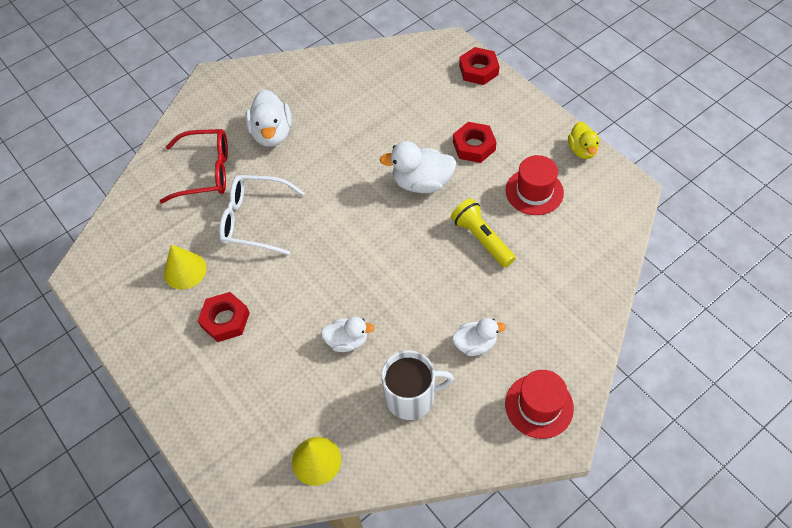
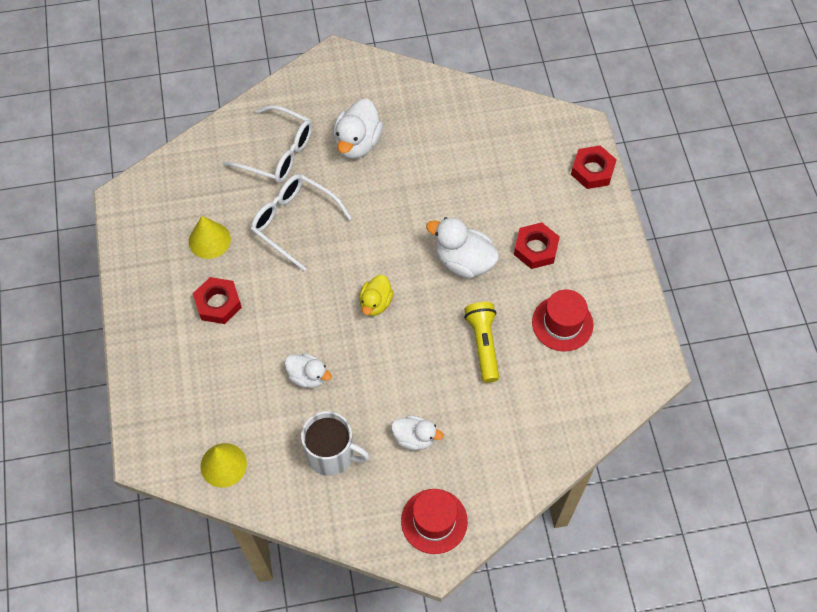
camera: 25 degrees right, 5 degrees up
(206, 172) = (278, 153): red glasses -> white glasses
(582, 150) = (637, 305): yellow duck -> yellow duck (375, 303)

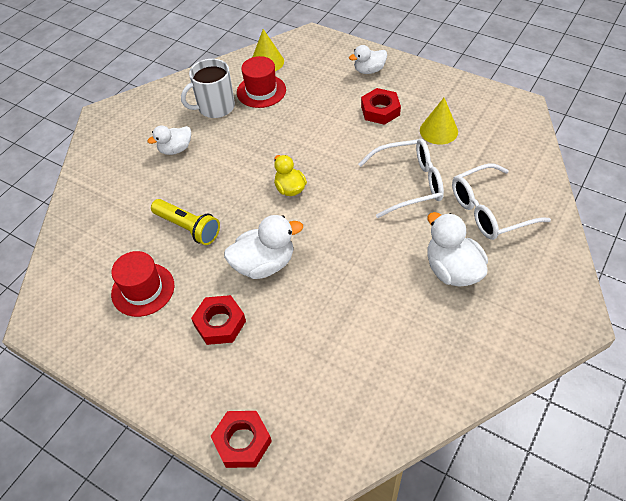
camera: 135 degrees right, 10 degrees down
(308, 376) = (277, 124): white duck -> white duck (369, 70)
(434, 521) = (119, 127): red hat -> red hat (261, 91)

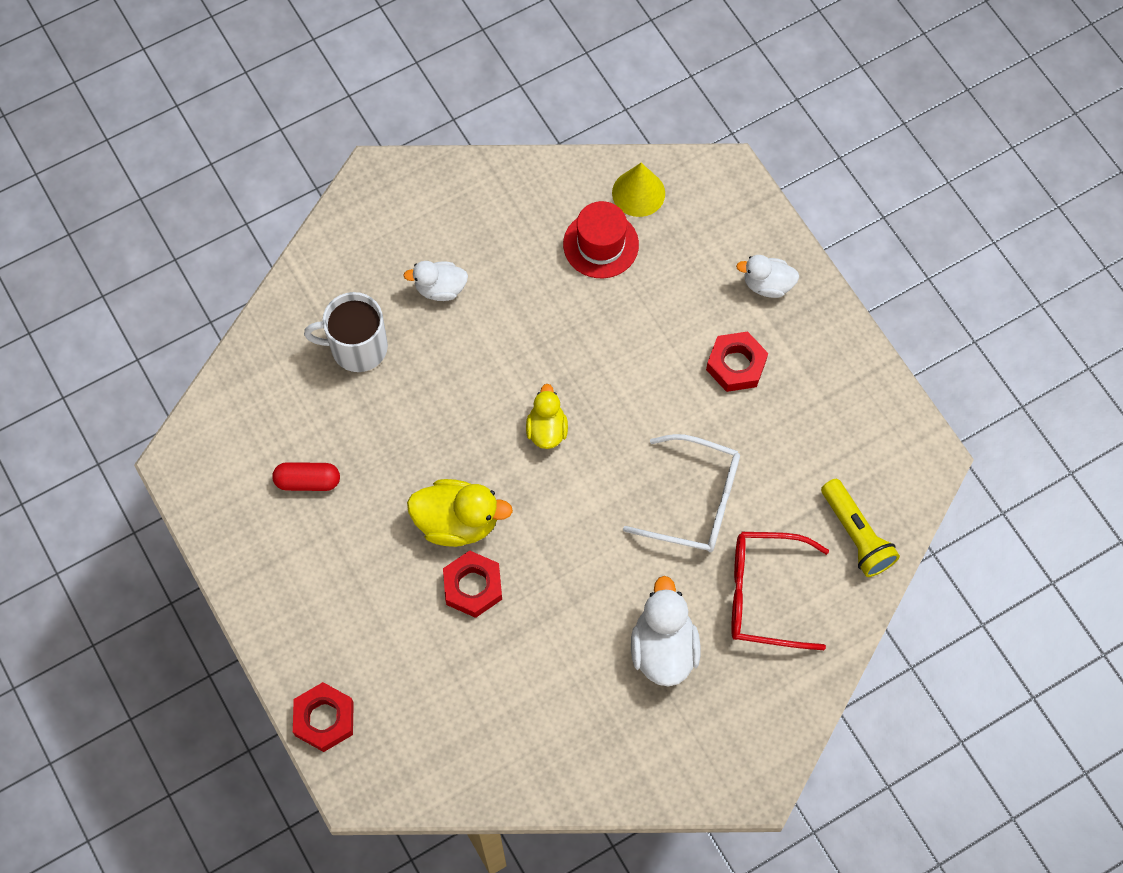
camera: 25 degrees right, 15 degrees up
(143, 289) = (308, 481): red hat -> red capsule
(188, 228) = (397, 422): yellow flashlight -> yellow flashlight (856, 535)
(215, 107) = (525, 241): white mug -> white mug (357, 347)
(220, 323) = (369, 571): red nut -> red nut (473, 586)
(264, 264) = (457, 522): white duck -> yellow duck
(438, 131) = (789, 440): yellow cone -> none
(489, 211) = (763, 594): white glasses -> red glasses

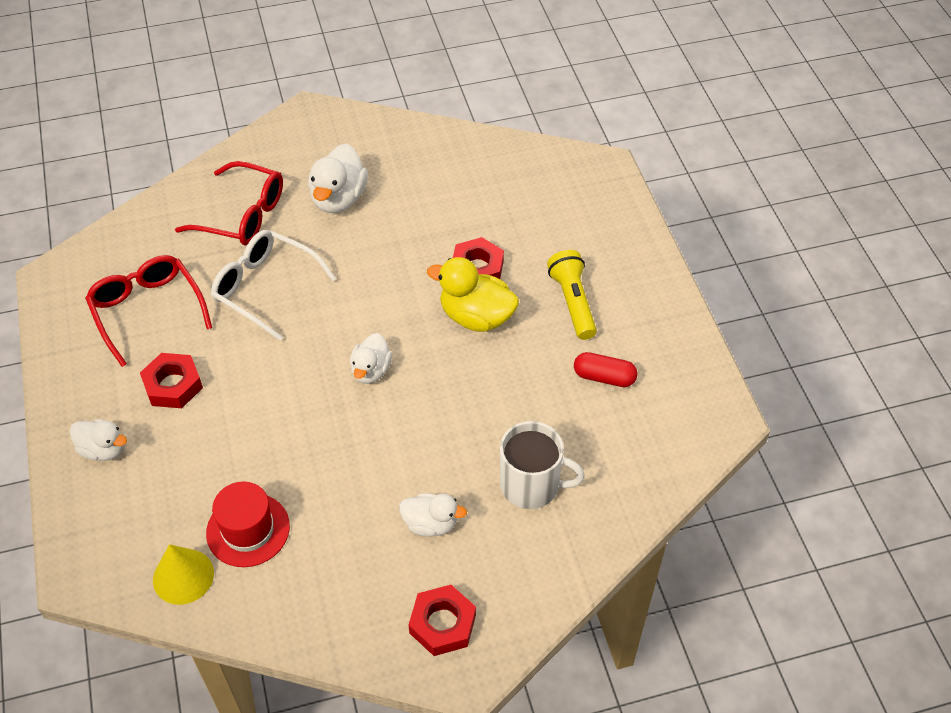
camera: 165 degrees left, 15 degrees down
(324, 719) = (621, 209): red nut -> red nut (442, 624)
(546, 429) = (371, 371): yellow duck -> white duck
(805, 442) = (147, 310): none -> red glasses
(856, 535) = (146, 238): yellow flashlight -> yellow flashlight (573, 302)

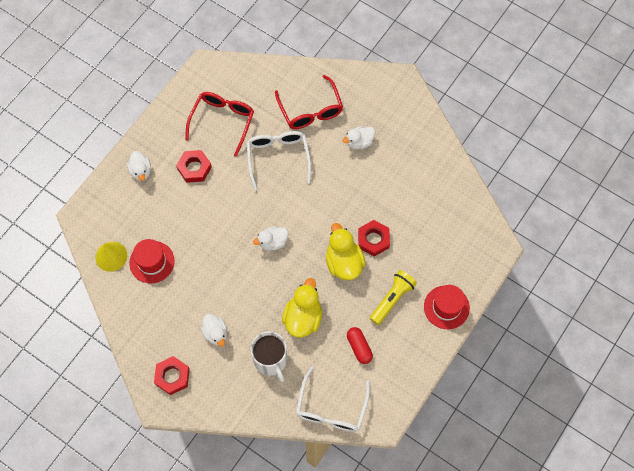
camera: 50 degrees right, 15 degrees up
(338, 199) = (359, 142): white duck -> white duck, size x0.64
(507, 409) = (303, 318): none -> yellow duck
(633, 259) = (446, 307): none -> red hat
(660, 463) = (331, 408): none -> white glasses

